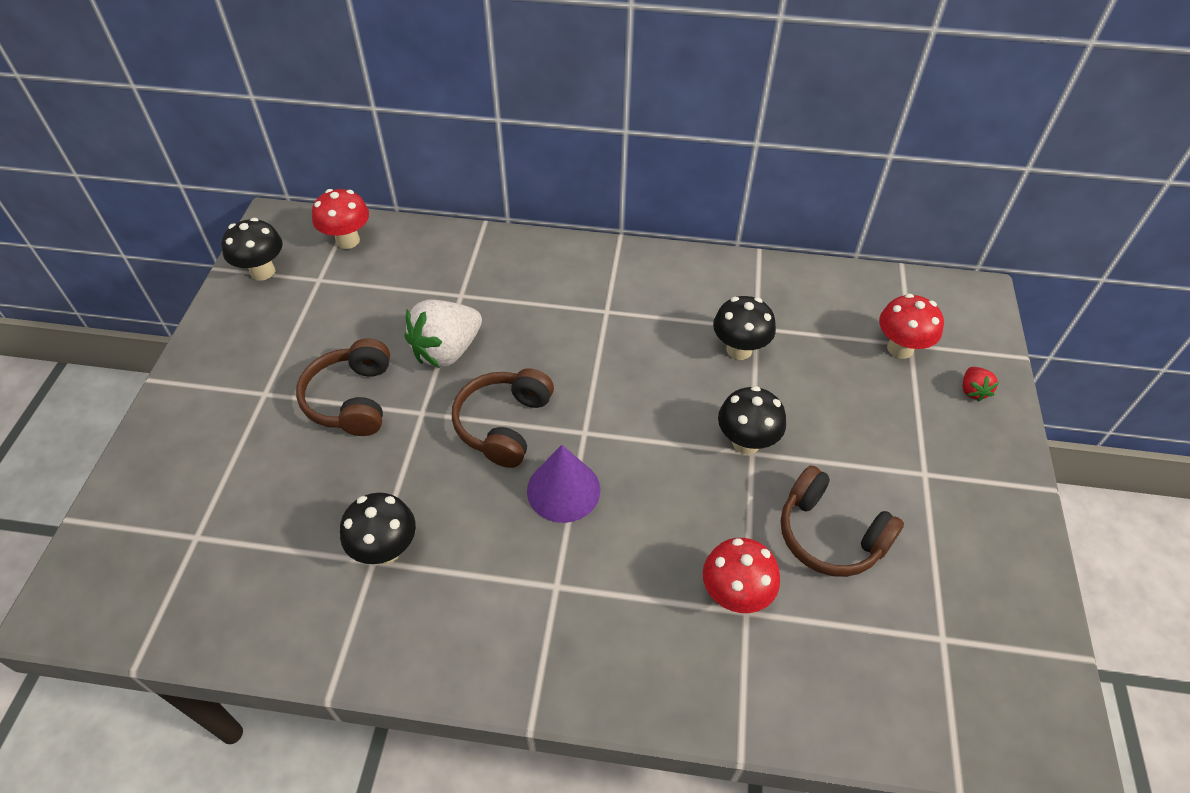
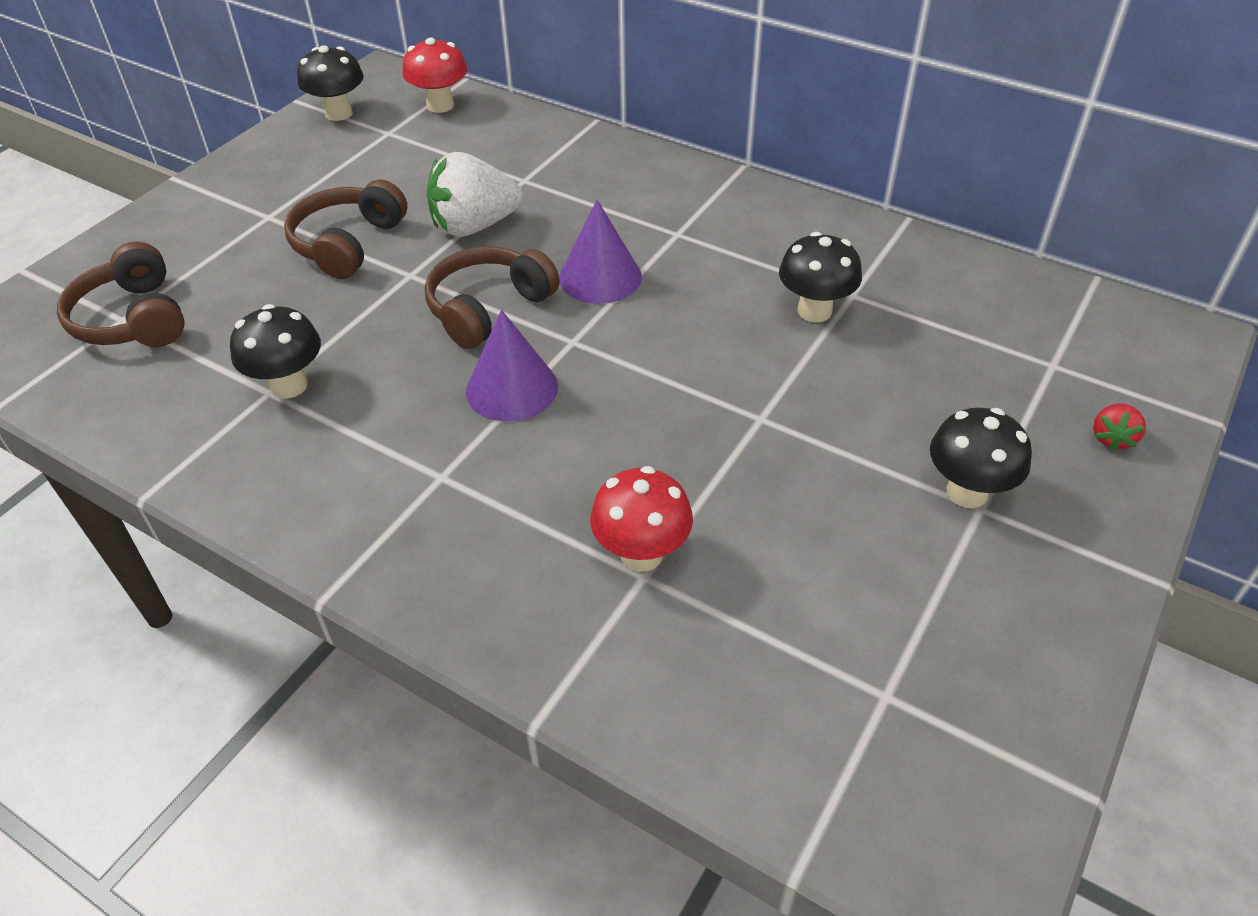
camera: 25 degrees right, 5 degrees down
(572, 368) = (600, 277): none -> purple cone
(746, 442) = (760, 405): black mushroom -> black mushroom (967, 492)
(830, 535) = (805, 532): brown headphones -> brown headphones (133, 319)
(900, 348) = (1034, 365): red mushroom -> none

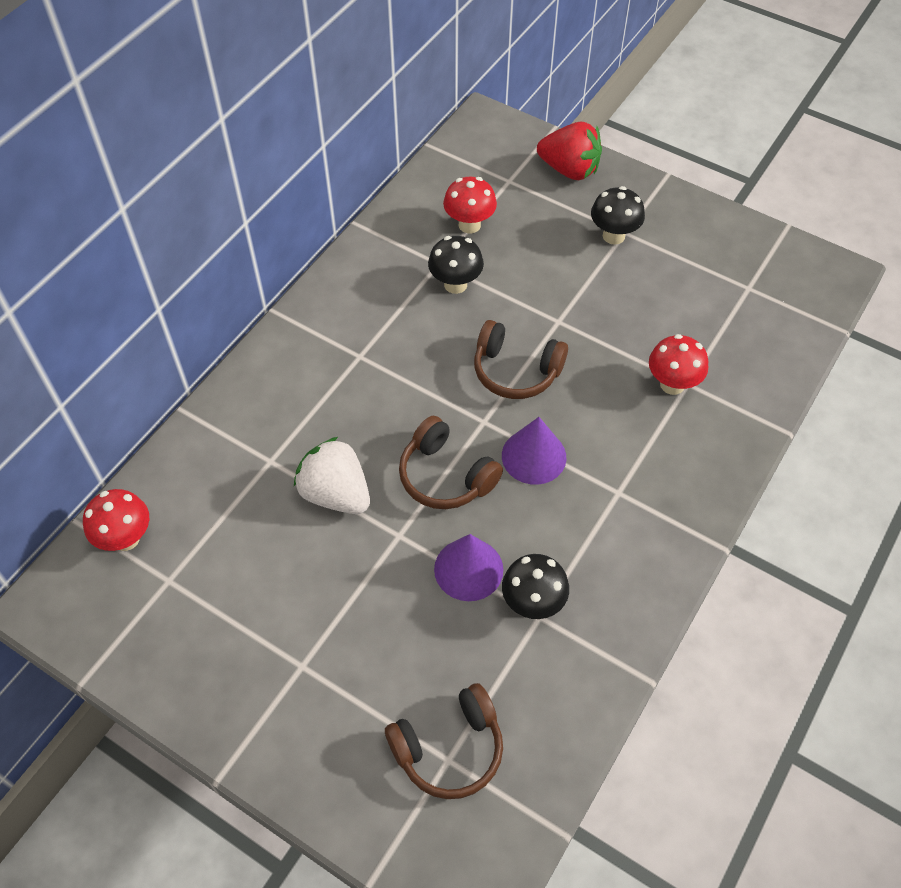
camera: 90 degrees left, 10 degrees up
(338, 113) = (121, 633): black mushroom -> none
(348, 243) = (352, 589): brown headphones -> brown headphones (516, 371)
(474, 226) = (336, 493): white strawberry -> white strawberry turned 150 degrees clockwise
(600, 277) = (411, 405): purple cone -> purple cone (468, 569)
(938, 322) = (469, 225): none -> red mushroom
(1112, 438) = (569, 170): red strawberry -> red strawberry, size x2.13

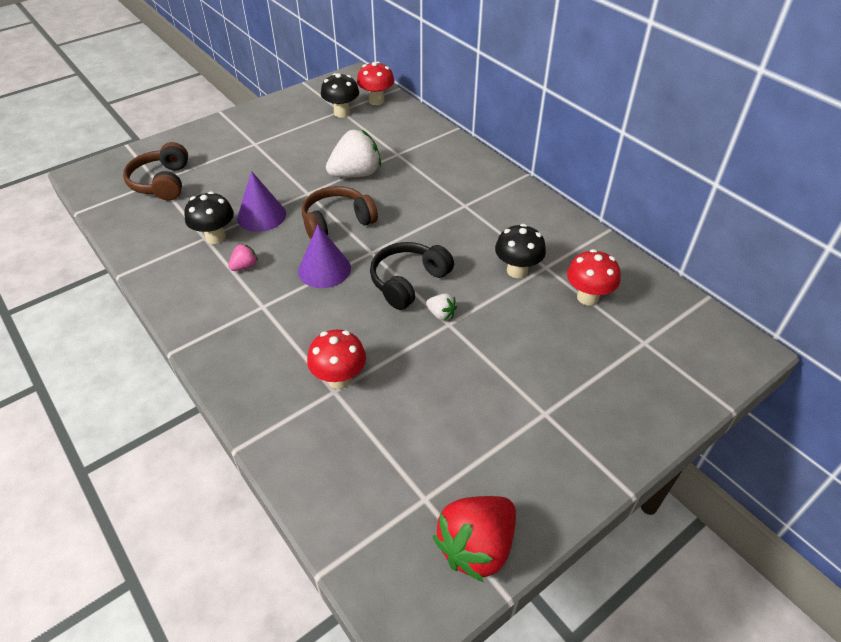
camera: 110 degrees right, 10 degrees down
(516, 371) = (408, 282): brown headphones -> black headphones
(549, 330) = (441, 314): none -> white strawberry
(568, 541) = (245, 266): none -> pink strawberry
(569, 170) = (653, 397): red strawberry -> red strawberry (476, 547)
(613, 236) = (542, 401): black mushroom -> black mushroom (342, 113)

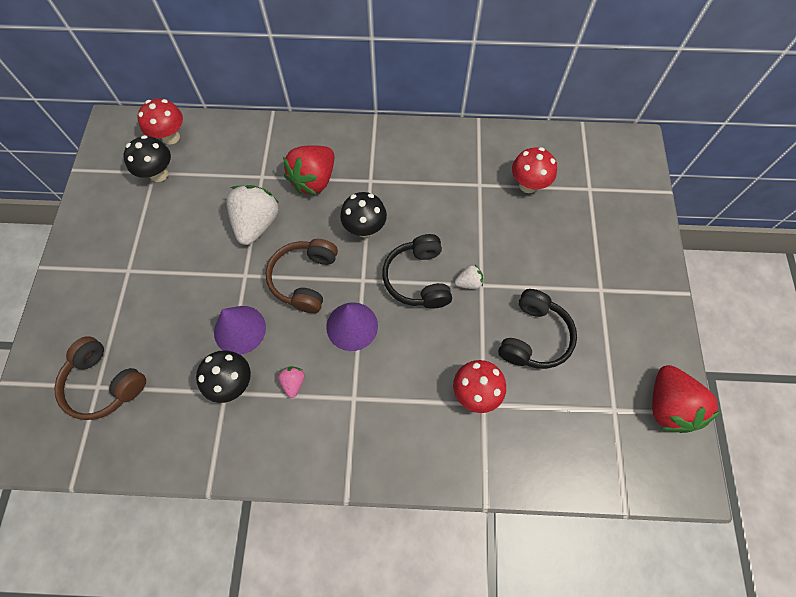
camera: 50 degrees left, 20 degrees up
(427, 178) = (314, 180): none -> red strawberry
(437, 389) = (534, 337): none -> black headphones
(517, 271) = (468, 204): black mushroom -> black mushroom (365, 229)

